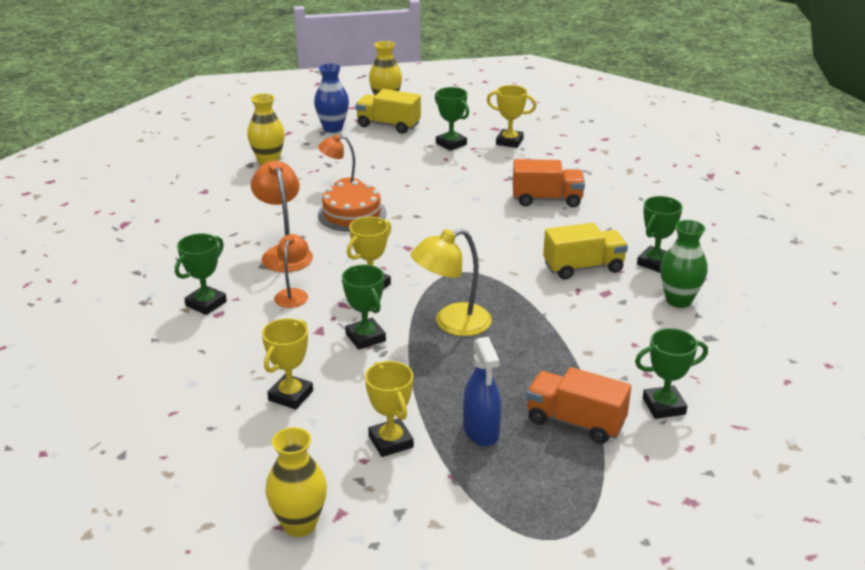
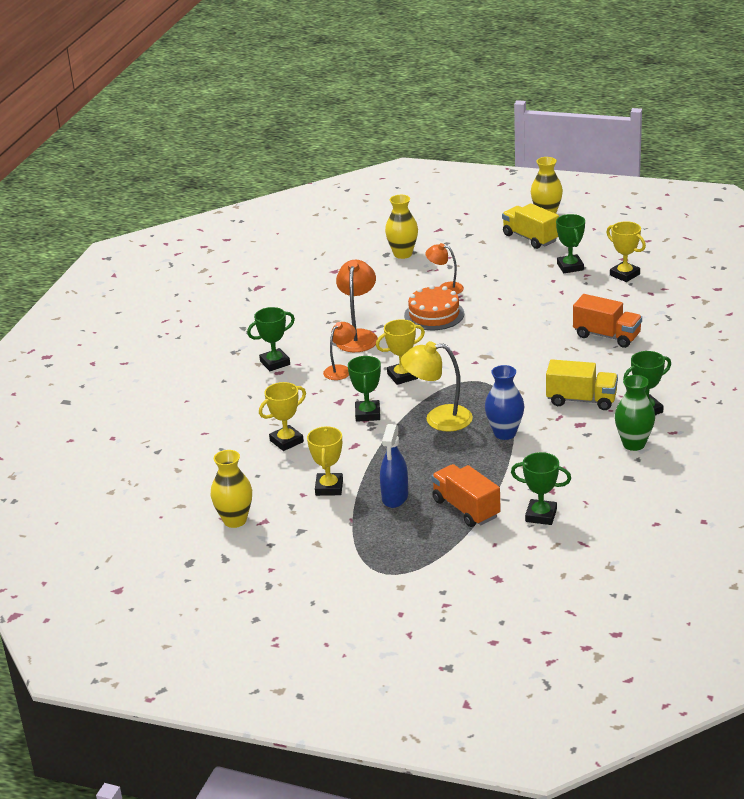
camera: 30 degrees right, 0 degrees up
(333, 128) = (479, 232): blue vase -> blue vase (505, 433)

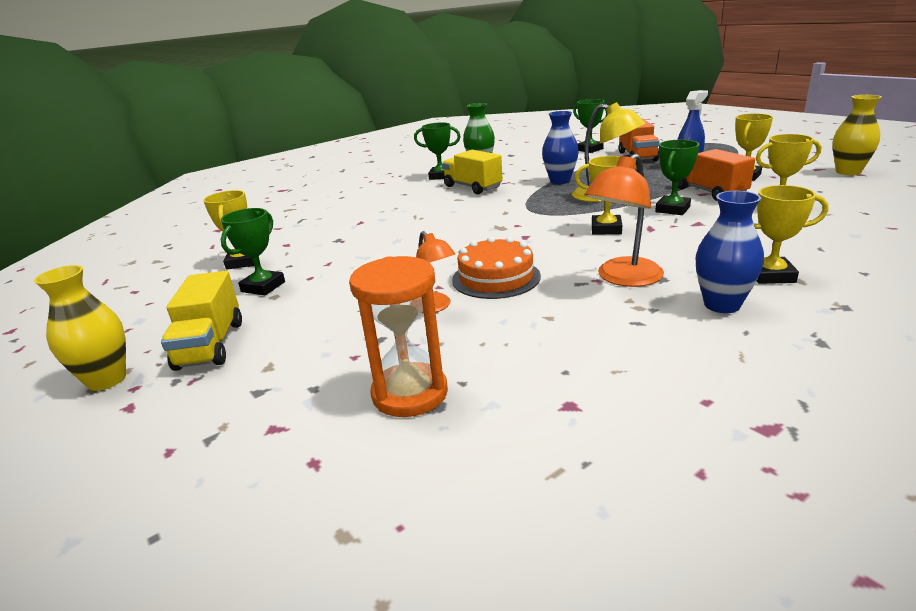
camera: 145 degrees left, 5 degrees down
(275, 363) = (770, 275): green trophy -> yellow trophy
(294, 334) = (722, 305): none -> blue vase
(340, 370) = (676, 248): orange lamp -> none
(403, 254) = (410, 393): yellow vase -> orange hourglass
(607, 336) = (373, 218): orange truck -> orange truck (710, 192)

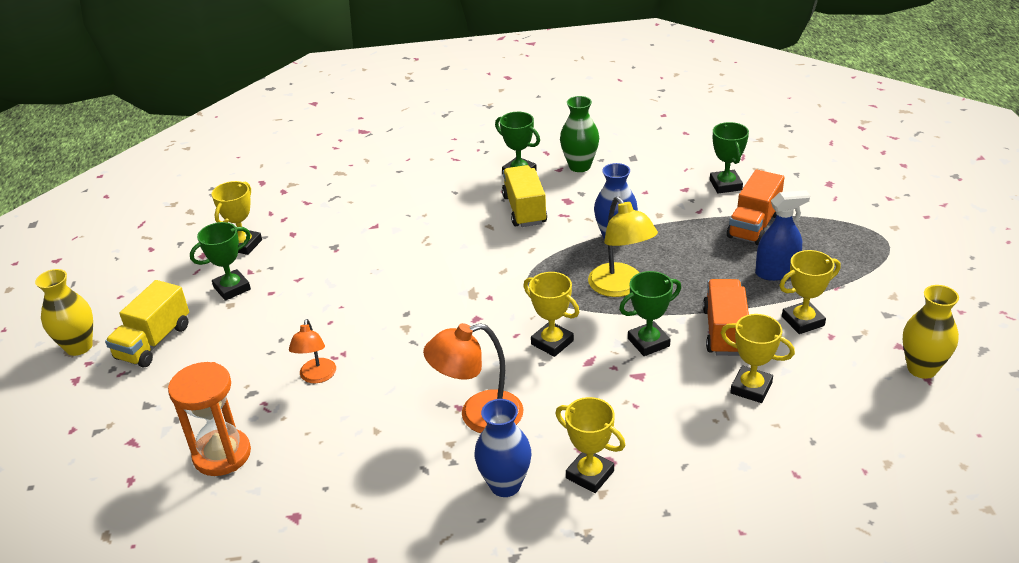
camera: 30 degrees right, 10 degrees up
(496, 278) = (392, 364): orange cake -> none

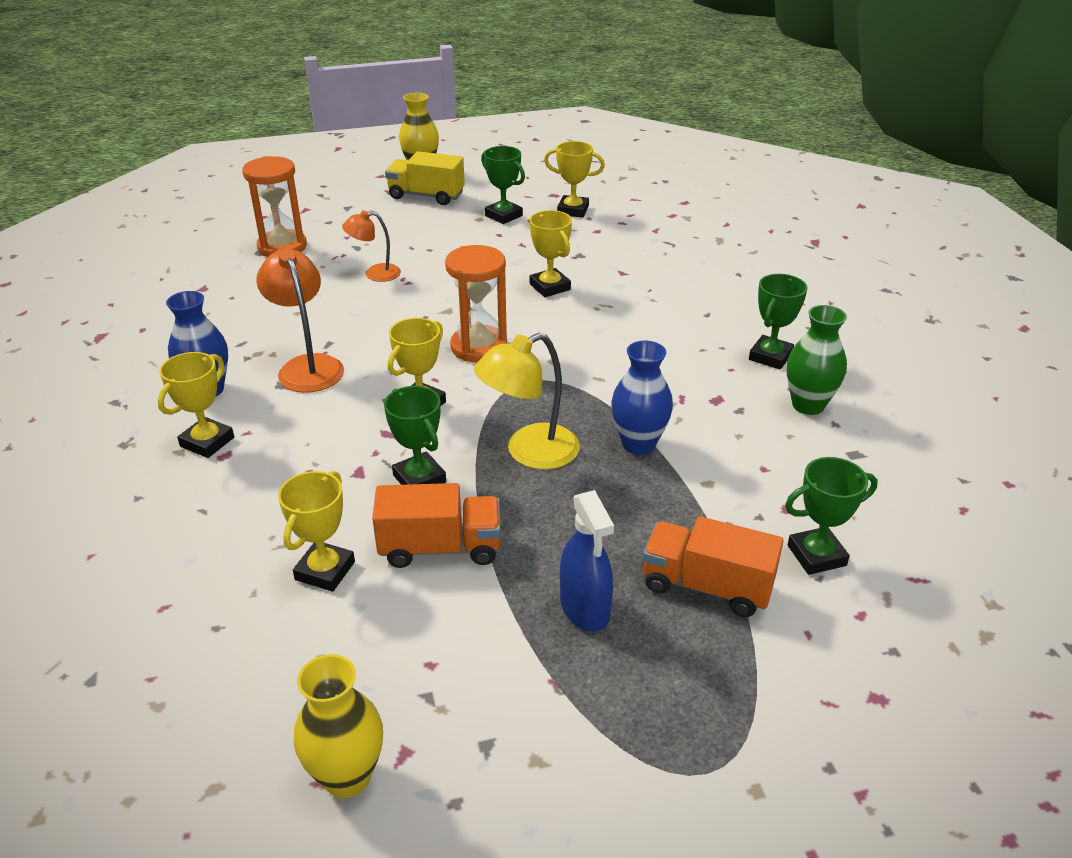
camera: 80 degrees right, 0 degrees up
(472, 309) = (479, 347): none -> orange hourglass
(524, 210) = (684, 367): yellow truck -> none
(803, 321) = (465, 633): yellow trophy -> yellow trophy (550, 287)

